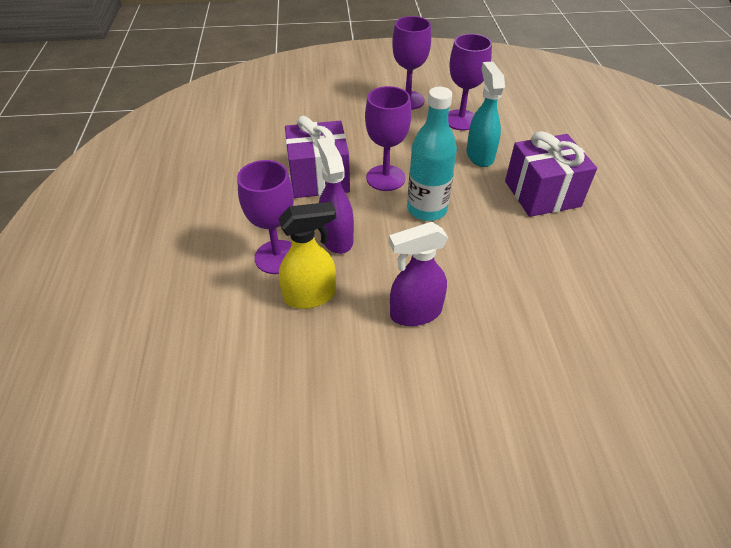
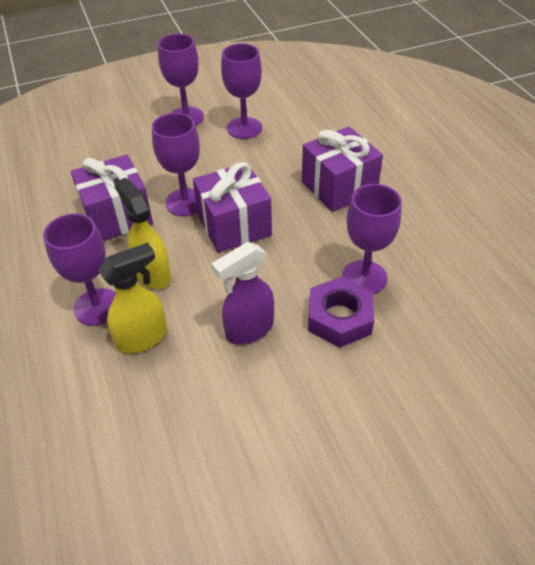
camera: 15 degrees left, 0 degrees up
(336, 238) = (152, 274): purple spray bottle -> yellow spray bottle
(427, 209) = (234, 225): turquoise bottle -> purple gift
(479, 155) = (271, 161): turquoise spray bottle -> none
(511, 323) = (339, 318): none -> purple nut
(547, 289) = (364, 277): none -> purple goblet

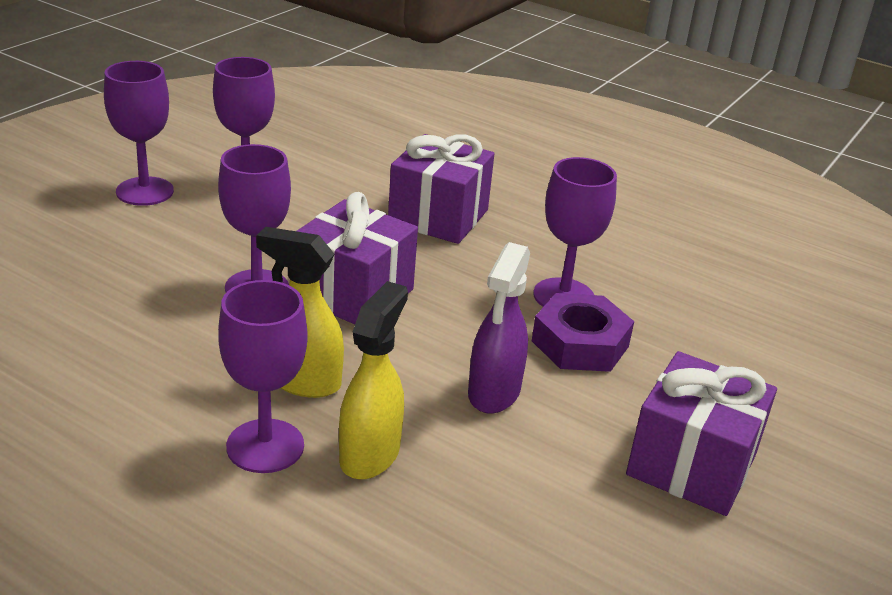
camera: 40 degrees left, 15 degrees down
(117, 216) = (172, 334): purple gift -> purple gift (691, 464)

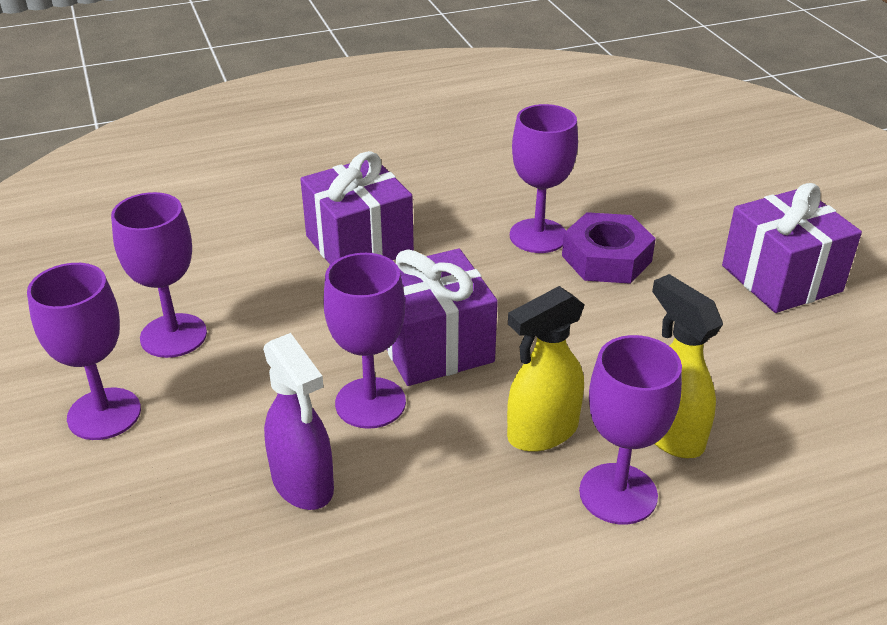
camera: 50 degrees left, 5 degrees up
(493, 393) = (637, 331): purple spray bottle -> purple spray bottle (303, 484)

